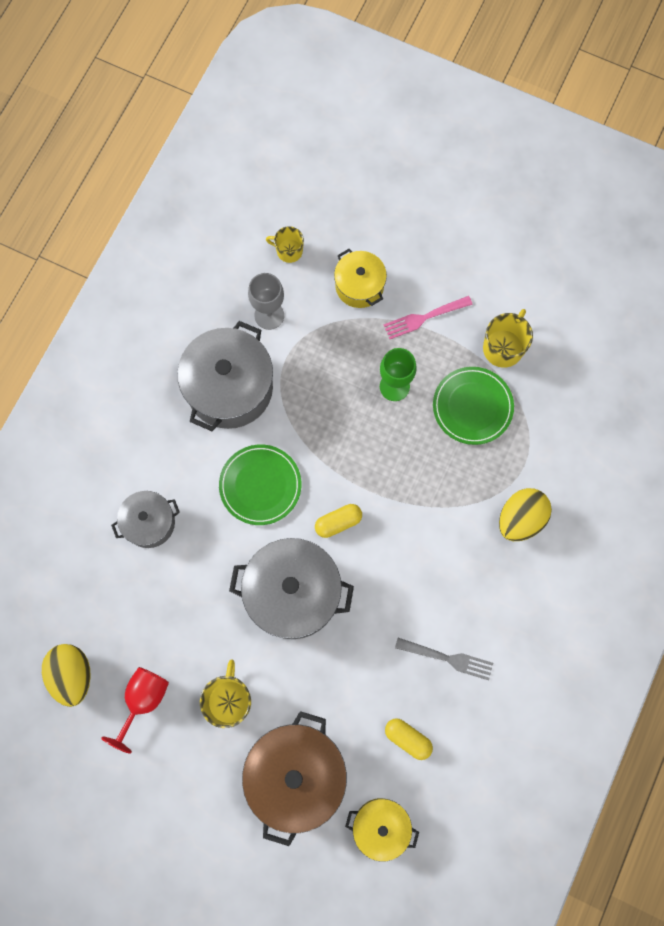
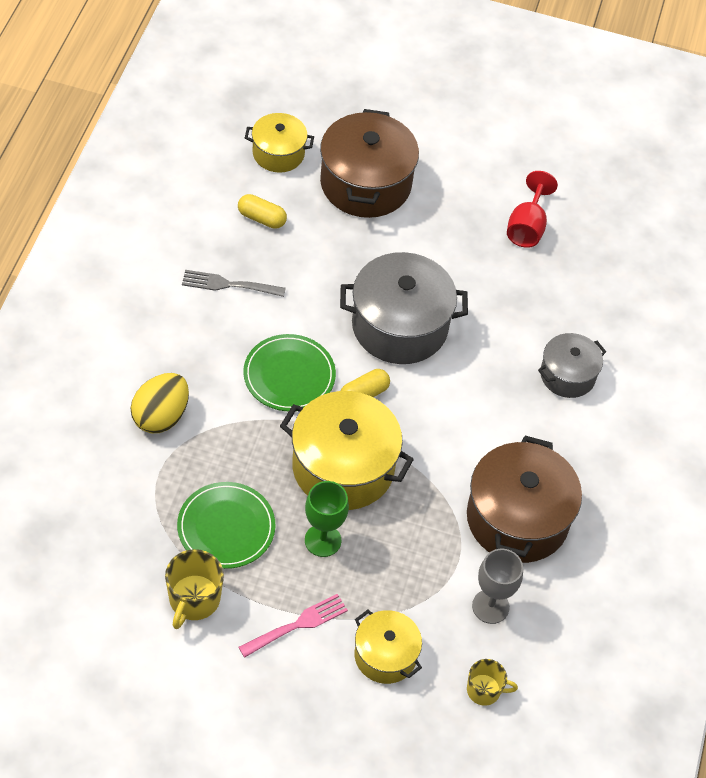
camera: 165 degrees right, 20 degrees down
(72, 675) = (602, 241): yellow egg -> none
(229, 388) = (517, 519): grey pot -> brown pot
(229, 700) = (443, 234): yellow mug -> none
(260, 485) = (457, 422): green plate -> green plate (289, 375)
(367, 451) = (343, 467): none -> yellow pot

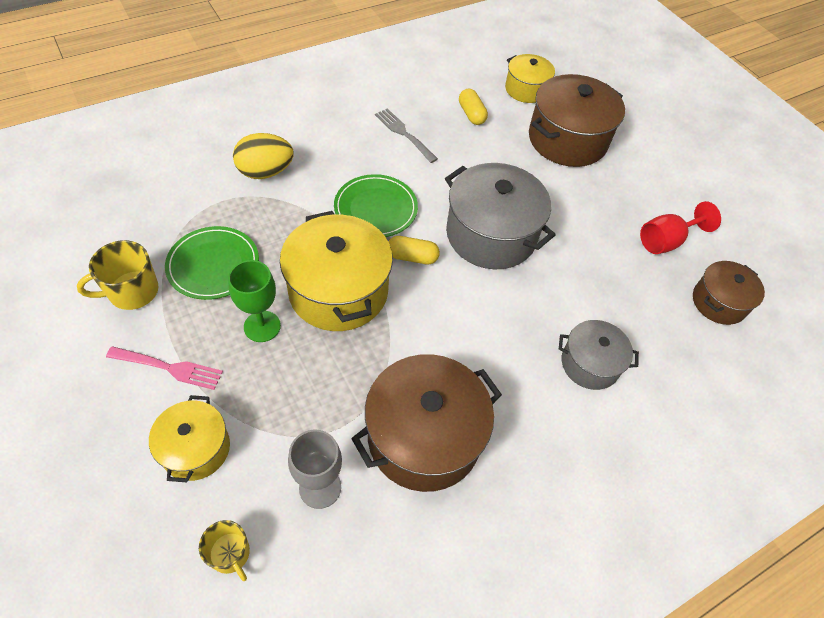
camera: 45 degrees right, 0 degrees up
(606, 253) = (719, 302): none -> brown pot

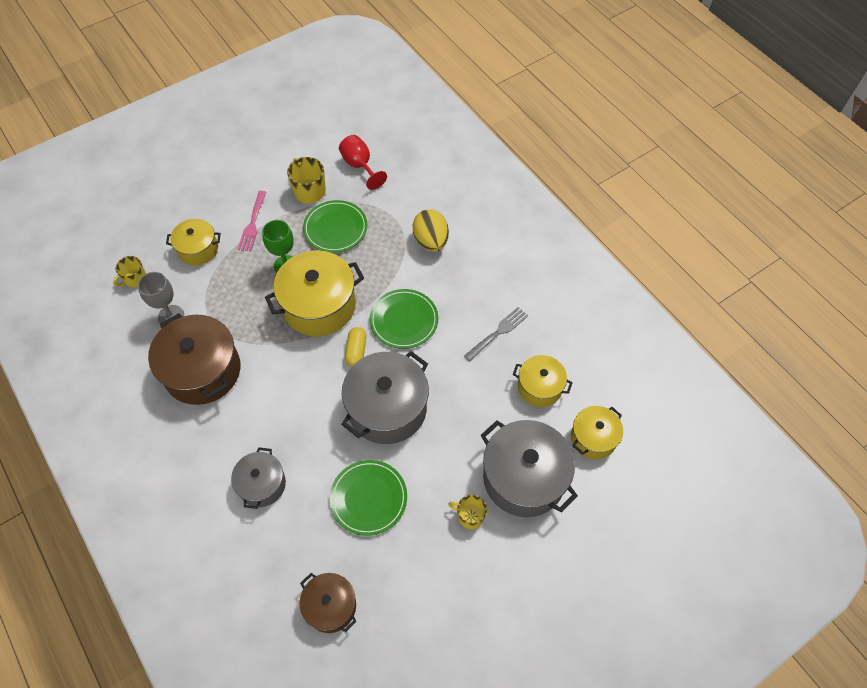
camera: 90 degrees right, 5 degrees up
(471, 114) = (539, 387): yellow capsule -> yellow pot
(567, 140) = (524, 477): brown pot -> grey pot
(598, 260) = (368, 498): none -> green plate
(609, 182) = (470, 516): none -> yellow mug
(666, 241) = (399, 565): red goblet -> red goblet (360, 166)

